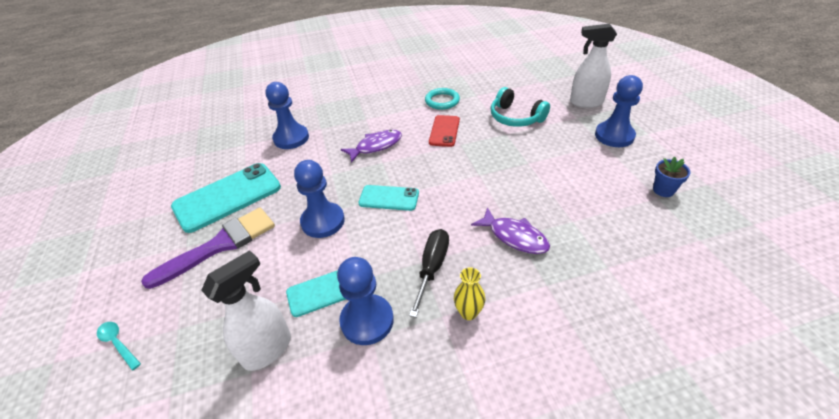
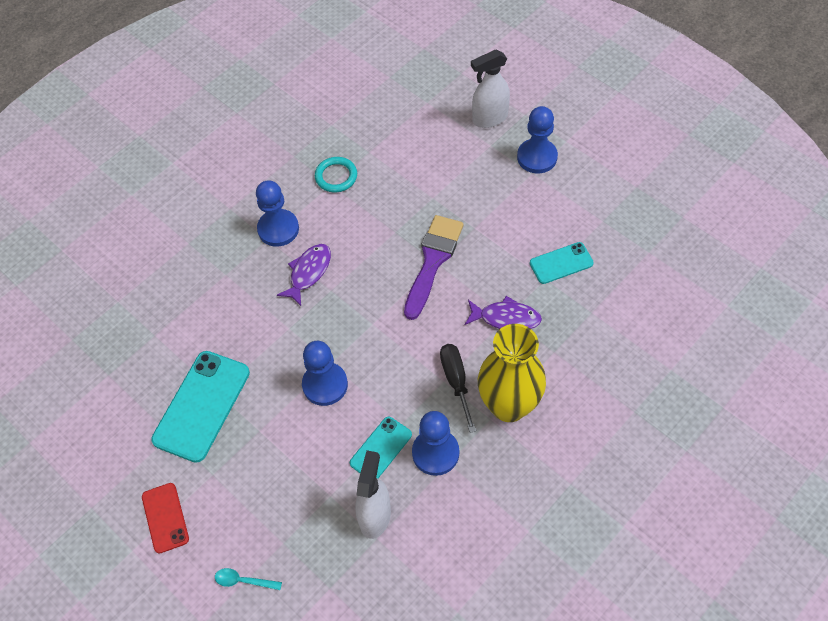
camera: 30 degrees left, 15 degrees up
(220, 245) = (246, 456): purple brush -> purple brush (433, 261)
(291, 138) = (203, 303): blue pawn -> blue pawn (278, 229)
(389, 198) = (369, 330): turquoise phone -> turquoise phone (561, 263)
(444, 131) = (367, 220): red phone -> red phone (165, 518)
(468, 312) = (509, 405): yellow vase -> yellow vase, size x2.45
(515, 117) = (430, 170): turquoise headphones -> none
(663, 190) = (604, 209): blue flower pot -> none

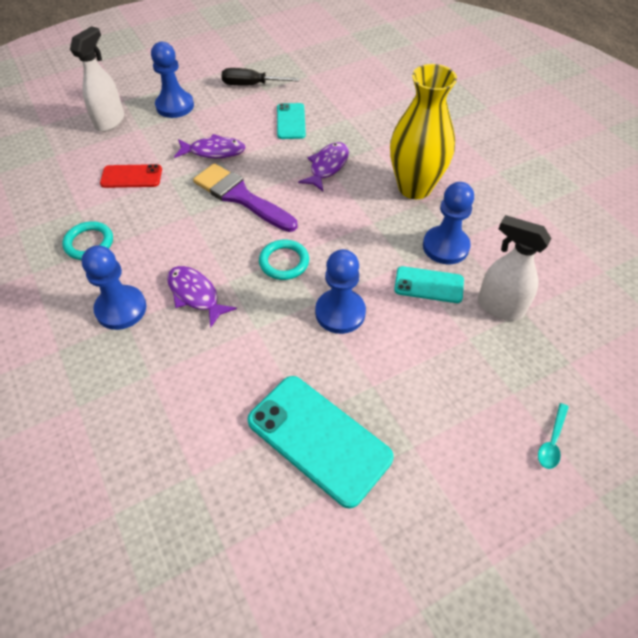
camera: 75 degrees left, 5 degrees down
(165, 518) = (457, 513): red phone -> red phone (131, 176)
(366, 323) = (284, 262): none -> turquoise ring
(381, 448) = (429, 285): turquoise phone -> turquoise phone turned 45 degrees counterclockwise
(456, 381) = (377, 214): black screwdriver -> black screwdriver (251, 85)
(485, 216) = (214, 151): none -> purple fish
(489, 118) = (110, 121): white spray bottle -> white spray bottle turned 150 degrees counterclockwise

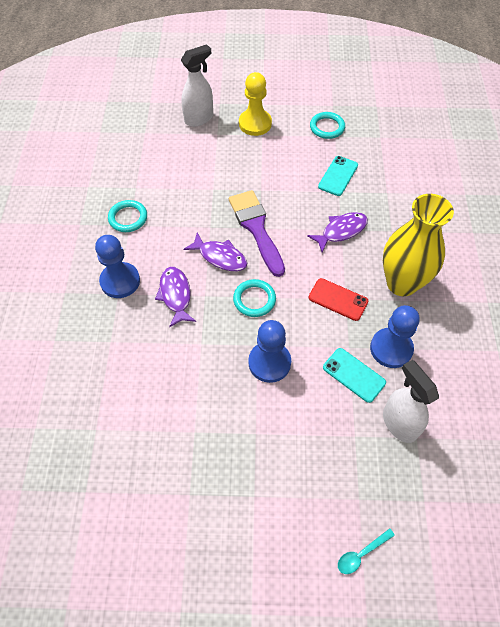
camera: 30 degrees right, 5 degrees up
(131, 176) = (187, 174): red phone -> red phone (338, 299)
(175, 106) = (255, 124): blue pawn -> yellow pawn
(214, 151) = (260, 178): purple fish -> purple fish (220, 257)
(251, 85) = (327, 127): black screwdriver -> turquoise ring
(319, 439) = (191, 452): turquoise phone -> none

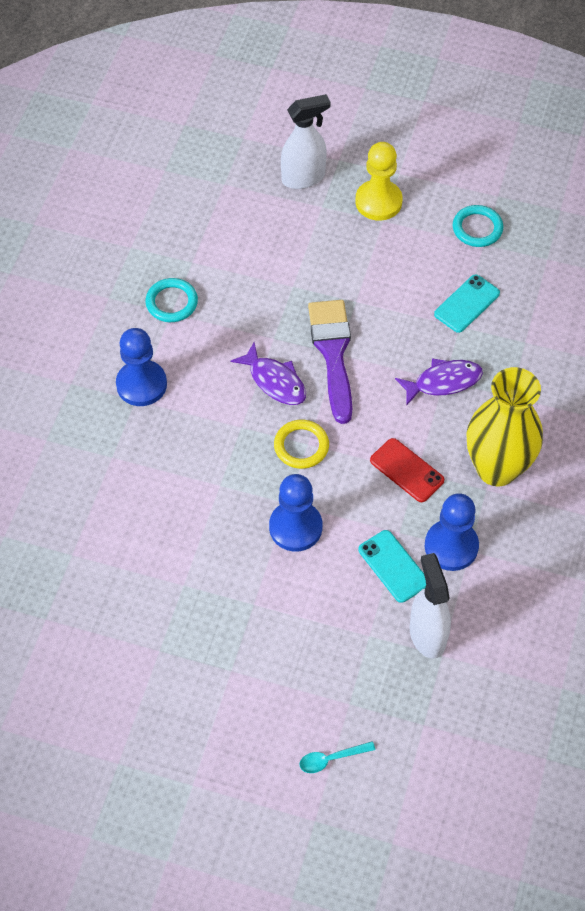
camera: 15 degrees right, 0 degrees up
(175, 295) = (205, 418): purple fish -> none
(254, 299) = (301, 446): turquoise ring -> yellow ring

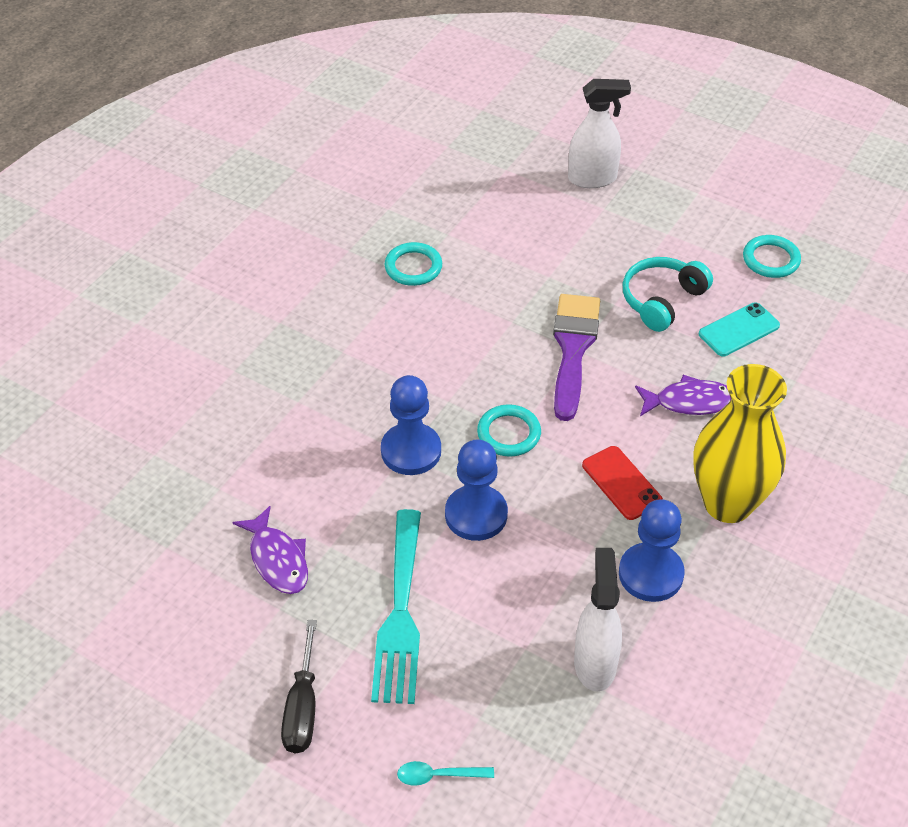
camera: 15 degrees right, 10 degrees down
(141, 384) = (354, 338): blue pawn -> blue pawn (411, 451)
(206, 731) = (302, 708): none -> black screwdriver
(260, 631) = (400, 614): none -> turquoise fork
(275, 381) = (500, 363): purple fish -> purple fish (277, 559)
(301, 446) = (509, 433): yellow ring -> turquoise ring
(378, 202) = (667, 215): yellow pawn -> none
(393, 566) = (576, 580): turquoise phone -> none
(396, 289) = (662, 300): none -> turquoise headphones

